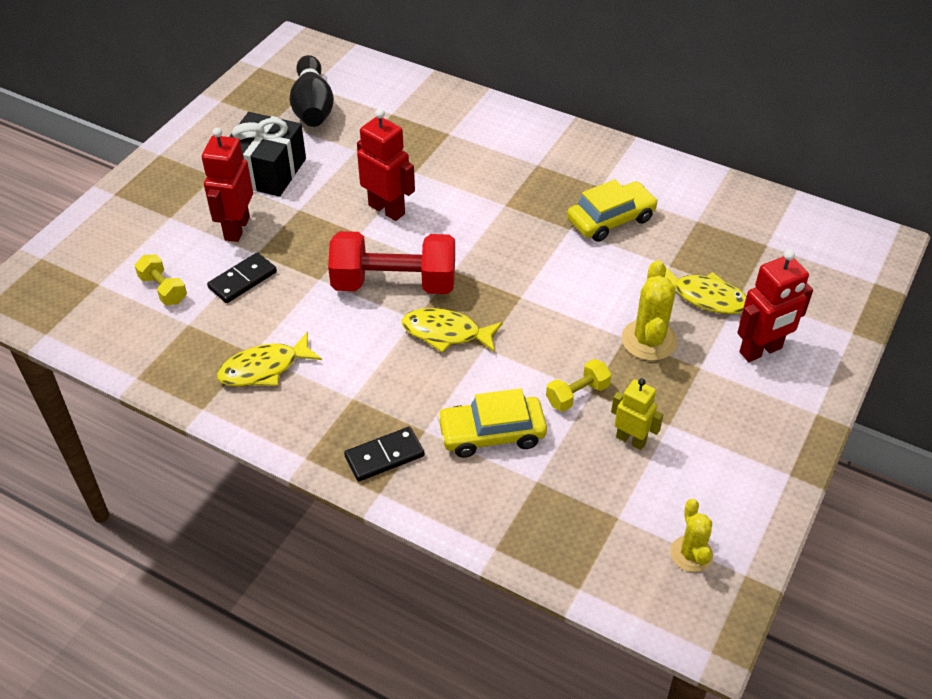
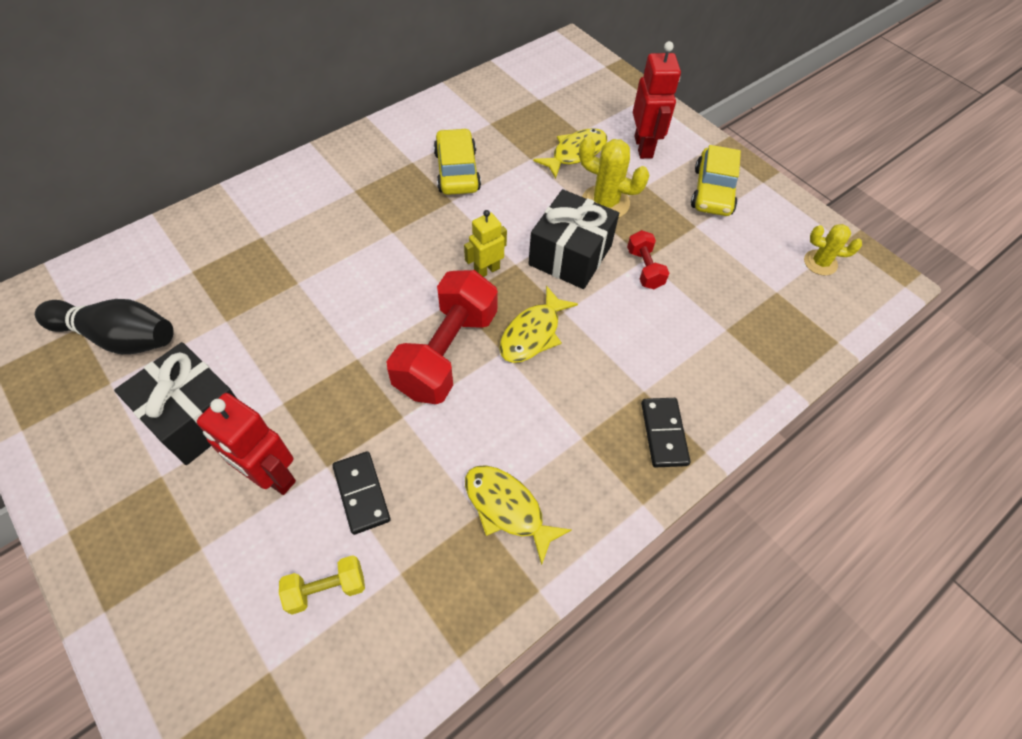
camera: 70 degrees left, 10 degrees up
(264, 368) = (507, 508): yellow fish -> yellow fish turned 135 degrees clockwise
(387, 209) = (337, 324): red robot -> none
(492, 434) = (666, 342): yellow car -> yellow car (713, 191)
(557, 332) = (570, 255): none -> black gift
(577, 394) = (644, 268): yellow dumbbell -> red dumbbell
(631, 439) = (703, 254): yellow robot -> yellow robot (486, 270)

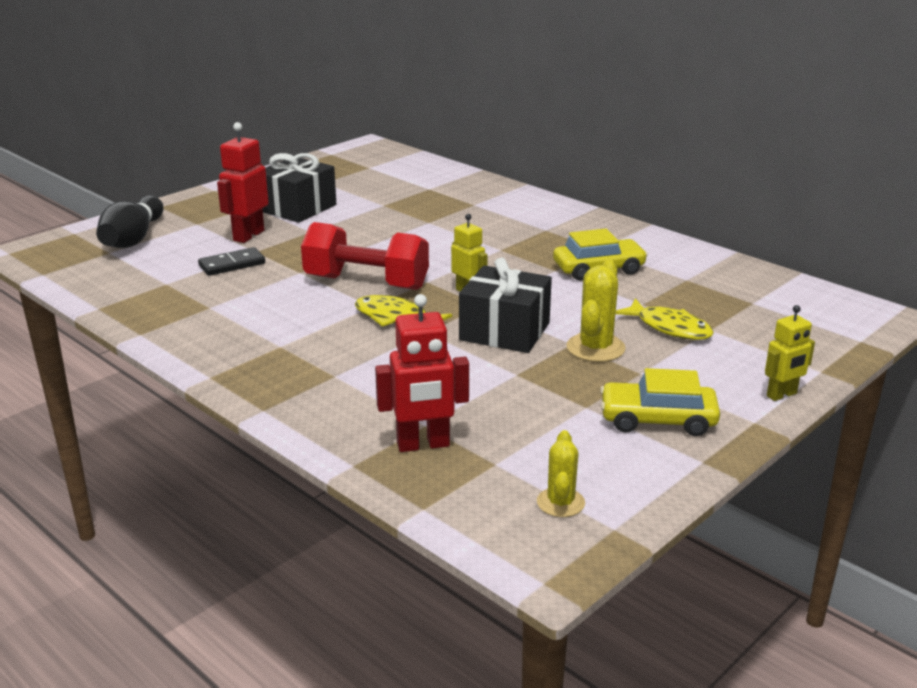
camera: 85 degrees right, 30 degrees down
(119, 337) = (362, 178): black bowling pin -> black bowling pin (133, 239)
(326, 588) = (160, 261): yellow dumbbell -> none
(507, 508) = (213, 317): yellow fish -> none
(644, 147) = (712, 370): red robot -> red robot (423, 445)
(644, 268) = (501, 373): red dumbbell -> none
(663, 433) = (284, 386): black domino -> none
(679, 123) = (782, 395): none -> yellow robot

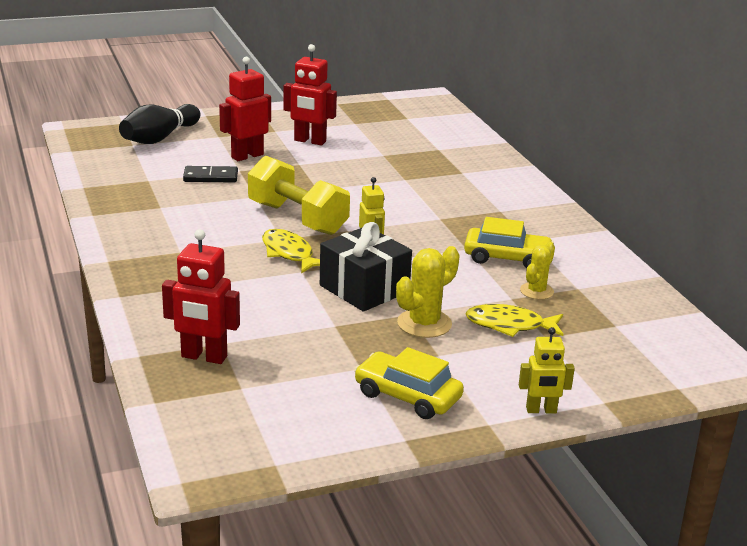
camera: 25 degrees right, 0 degrees up
(297, 208) = (310, 141): black gift -> red robot
(366, 283) = (297, 218): red dumbbell -> yellow dumbbell
(560, 503) = (257, 432): yellow cactus -> yellow cactus (536, 291)
(669, 328) = (509, 325): yellow fish -> yellow fish turned 120 degrees clockwise

